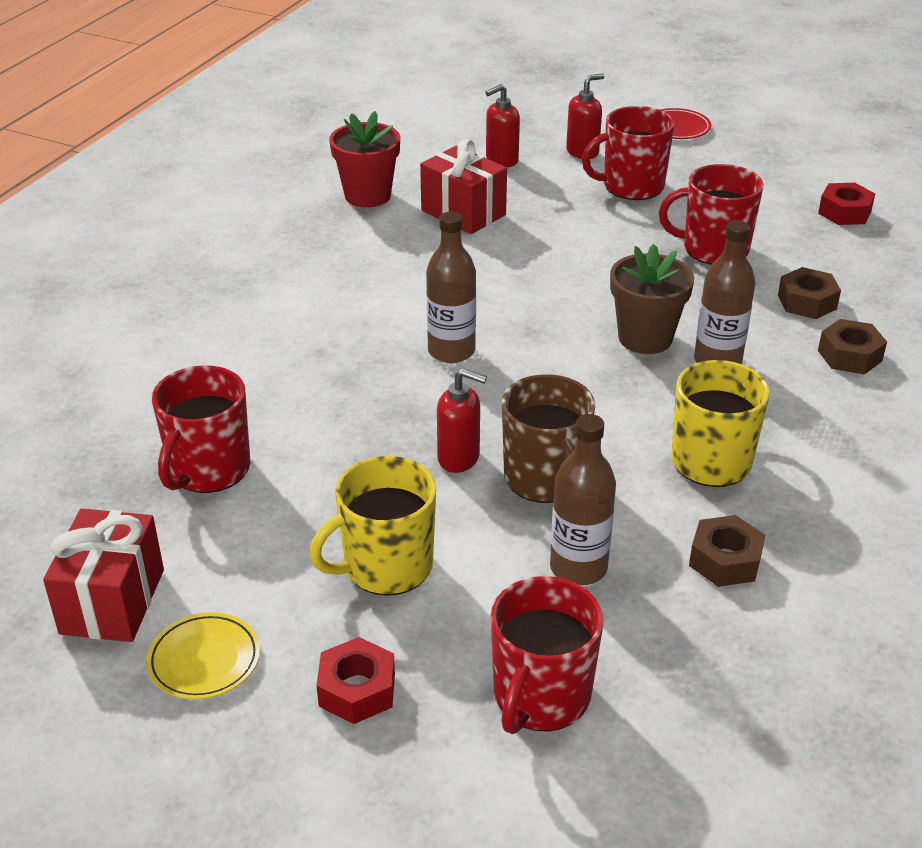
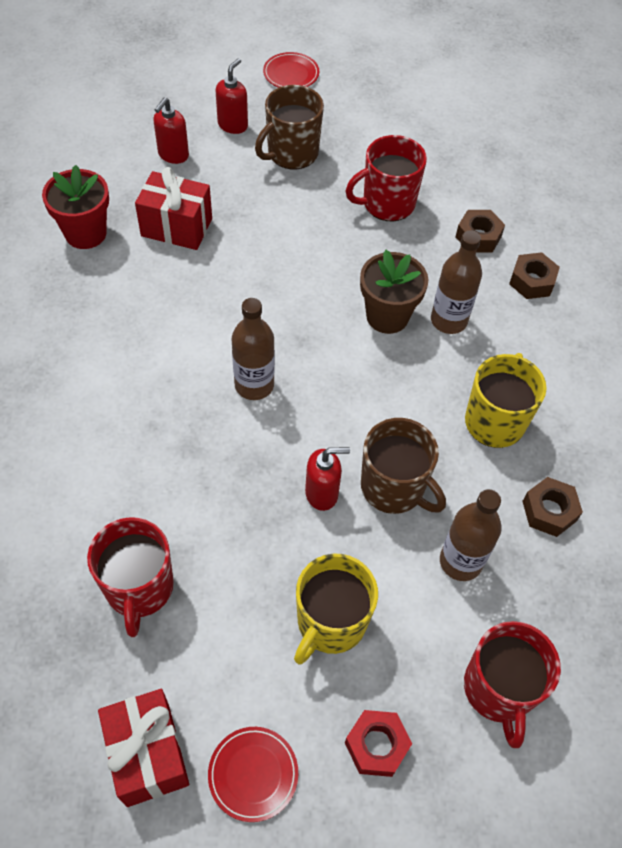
camera: 30 degrees left, 20 degrees up
(204, 660) = (253, 774): yellow plate -> red plate
(631, 186) = (291, 153): red mug -> brown mug
(844, 212) = (458, 132): red nut -> none

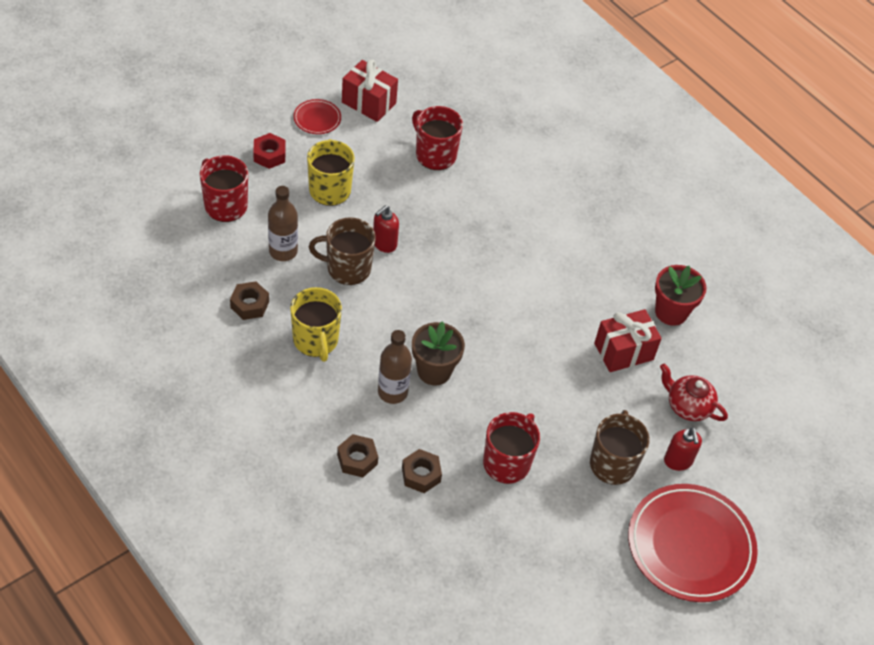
camera: 140 degrees right, 5 degrees down
(173, 155) = (687, 406): red soap dispenser -> red teapot
(254, 385) = (474, 279): brown bottle -> none
(291, 74) = (690, 546): red plate -> red plate, size x2.23

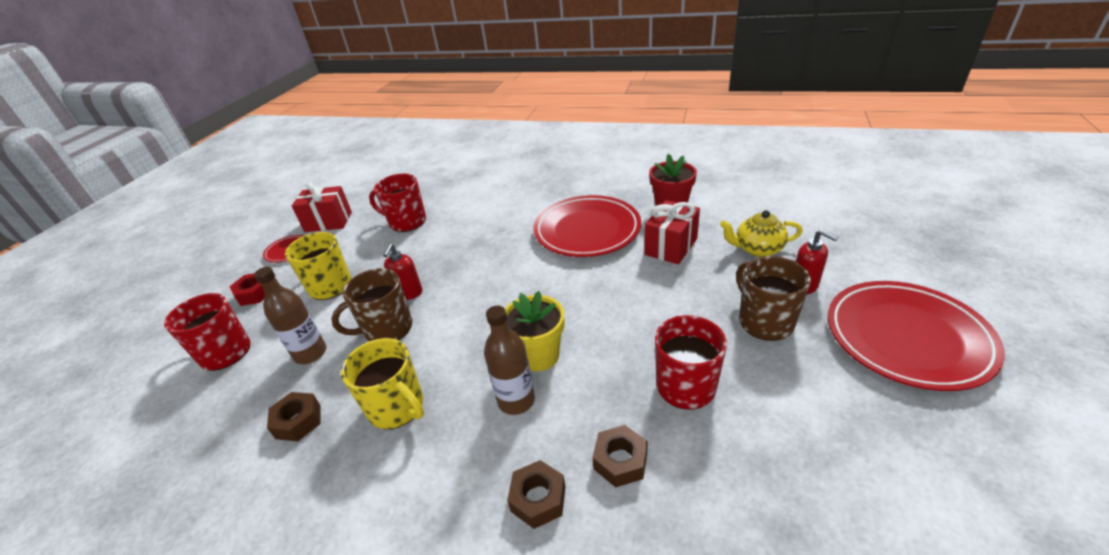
camera: 25 degrees left, 15 degrees down
(434, 371) = (539, 355): brown flower pot -> yellow flower pot
(575, 282) = (587, 230): none -> red plate
(687, 406) = (757, 249): red teapot -> yellow teapot

